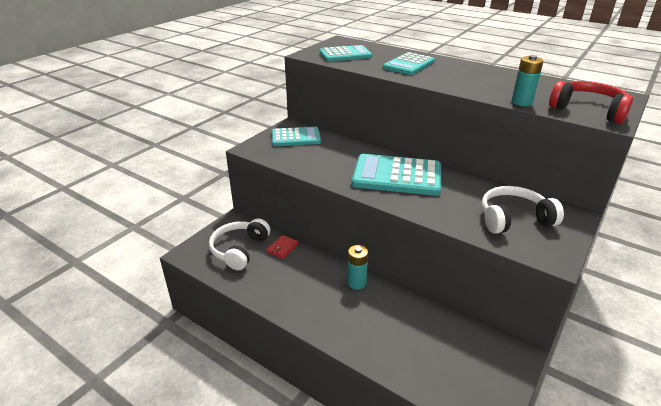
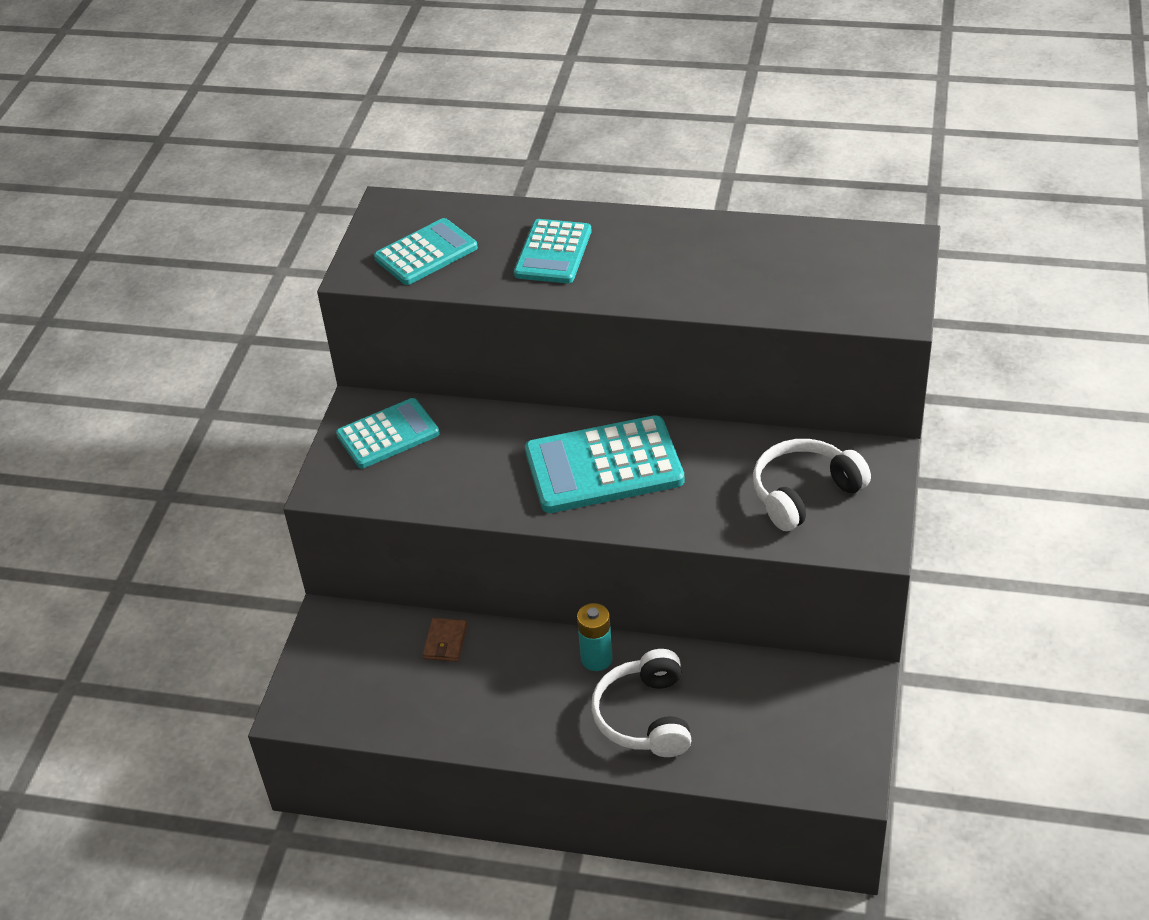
camera: 20 degrees left, 10 degrees up
(239, 250) = (375, 671): white headphones -> white headphones (645, 716)
(282, 248) = (445, 642): red wallet -> brown wallet
(521, 102) = (766, 306): turquoise battery -> none
(588, 110) = (863, 296): red headphones -> none

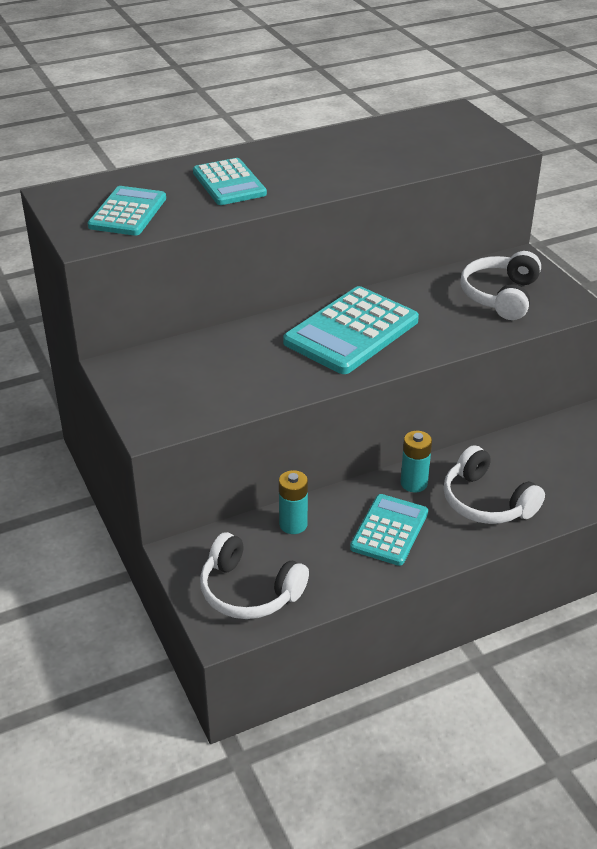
camera: 40 degrees left, 5 degrees down
(346, 687) = (249, 591): none -> white headphones
(388, 434) = (162, 375): turquoise calculator -> turquoise calculator (389, 530)
(445, 642) = (293, 524): brown wallet -> turquoise battery

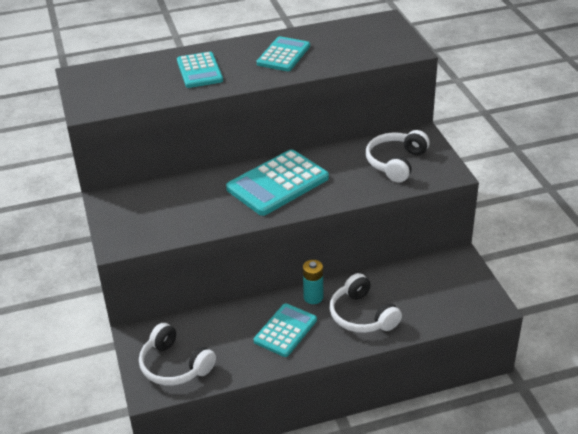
camera: 10 degrees right, 0 degrees up
(127, 212) = (122, 90): turquoise calculator -> turquoise calculator (283, 55)
(293, 524) = (218, 320): turquoise battery -> none

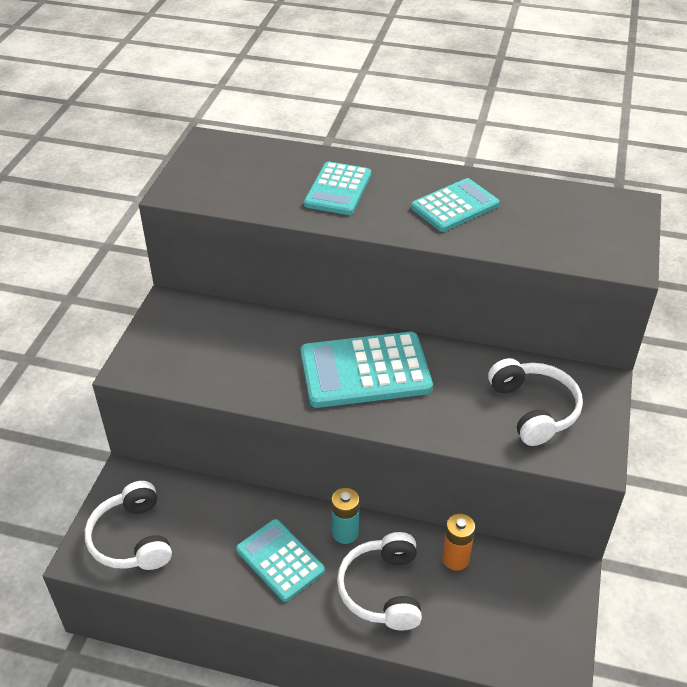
camera: 30 degrees right, 5 degrees up
(285, 330) = (280, 560): turquoise calculator -> turquoise calculator turned 105 degrees counterclockwise
(391, 280) = (455, 559): none -> orange battery
(396, 163) = (534, 409): white headphones -> white headphones turned 105 degrees clockwise

